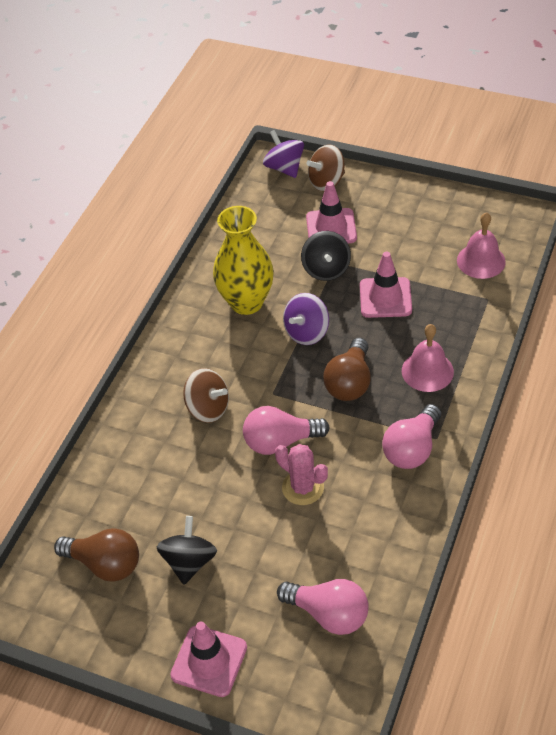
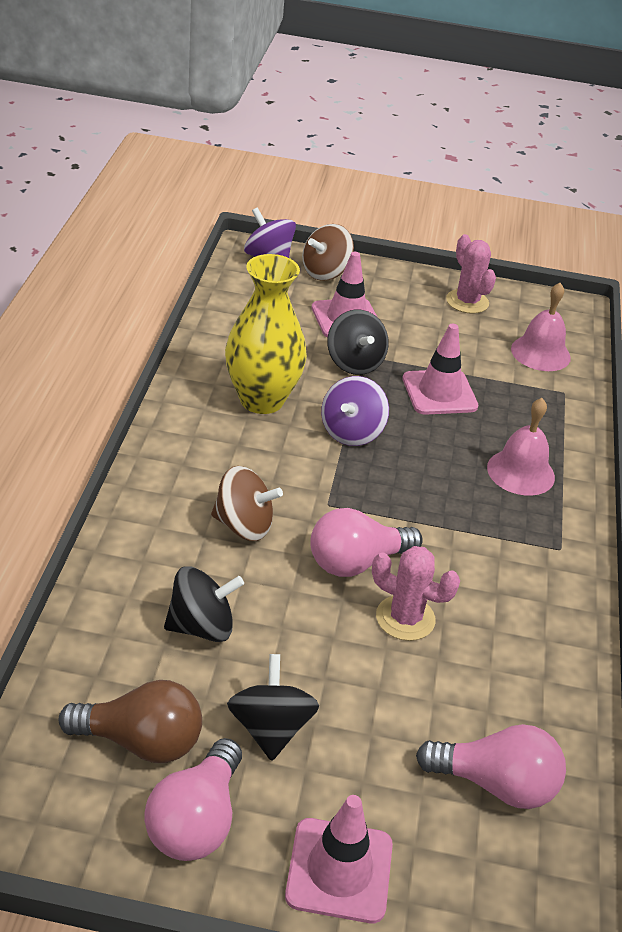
camera: 20 degrees left, 10 degrees down
(161, 485) = (201, 626): none -> black spinning top
(350, 382) = (426, 488): brown light bulb -> none
(412, 449) = (534, 563): pink light bulb -> pink light bulb (196, 821)
(435, 210) = (467, 302): none -> pink cactus

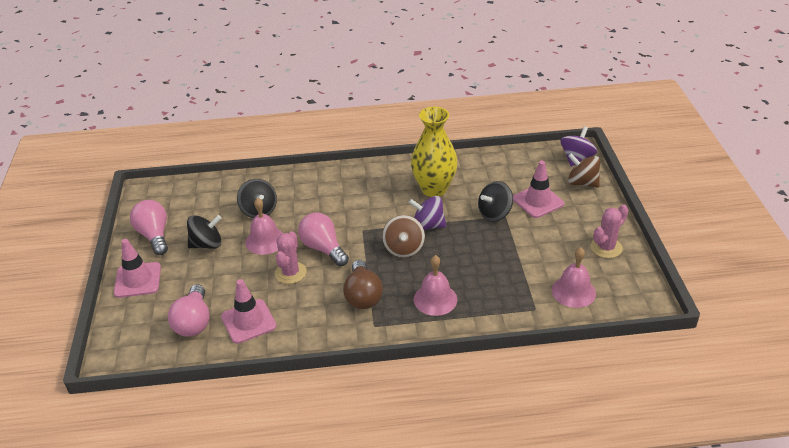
camera: 80 degrees right, 0 degrees up
(141, 741) = (190, 211): brown light bulb -> brown light bulb (363, 296)
(196, 821) = (154, 235): pink light bulb -> pink light bulb turned 60 degrees clockwise
(243, 525) = (331, 206): brown spinning top -> brown spinning top (404, 248)
(300, 635) = (265, 240): none -> pink bell
(439, 393) = (491, 252): pink traffic cone -> pink traffic cone (248, 321)

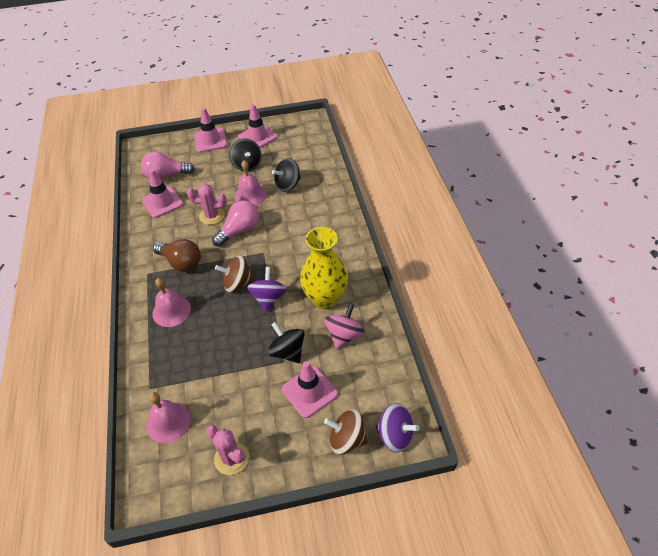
camera: 85 degrees right, 10 degrees up
(154, 235) = (257, 137): pink light bulb -> pink traffic cone
(363, 296) = (181, 262): brown light bulb -> brown light bulb turned 135 degrees counterclockwise
(478, 179) = (344, 335): none -> pink spinning top
(582, 183) = (346, 439): brown spinning top -> brown spinning top turned 105 degrees counterclockwise

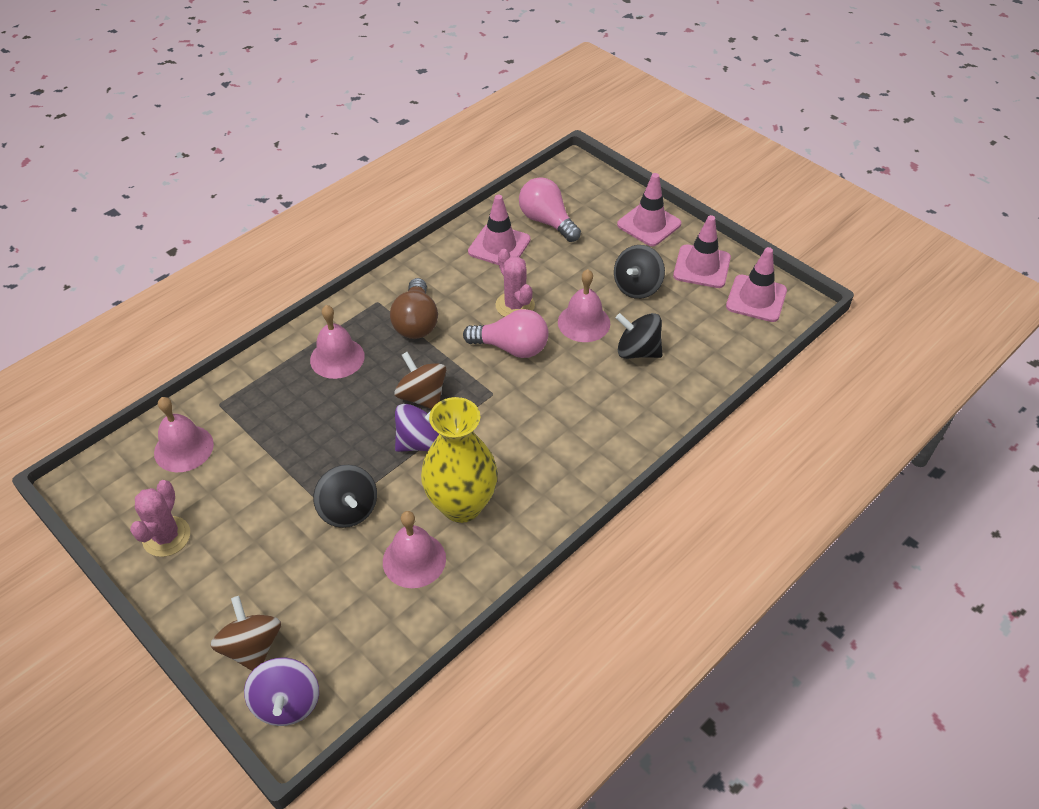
camera: 55 degrees right, 0 degrees up
(287, 352) = (348, 510): black spinning top -> black spinning top turned 135 degrees clockwise
(309, 392) = (301, 567): pink traffic cone -> pink traffic cone (756, 298)
(344, 335) = (414, 560): pink spinning top -> pink bell

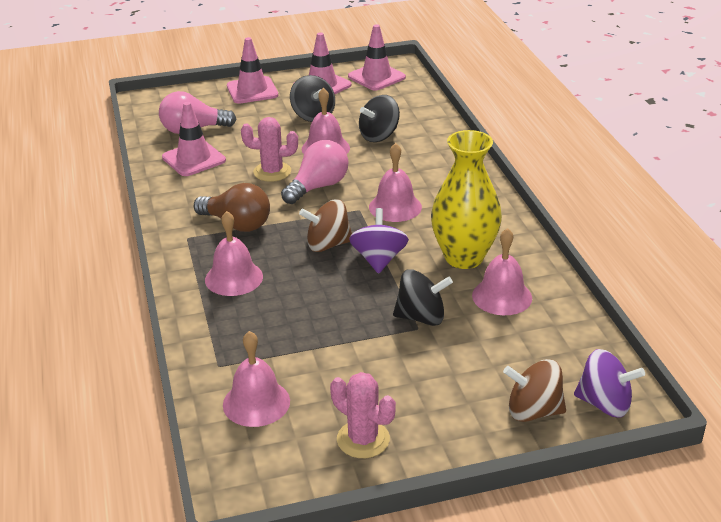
camera: 60 degrees left, 15 degrees down
(515, 418) = (395, 207): none -> pink bell

